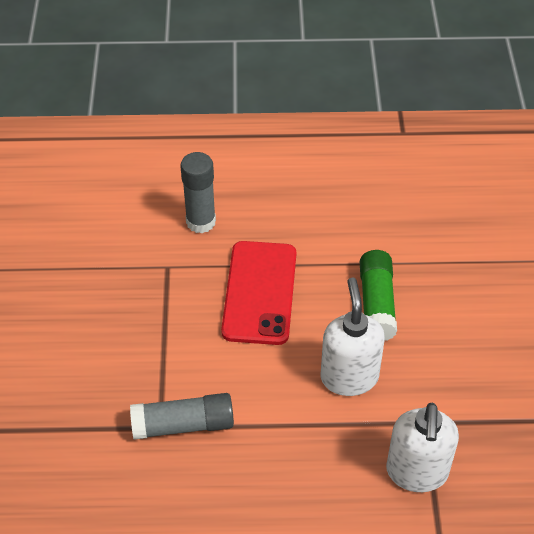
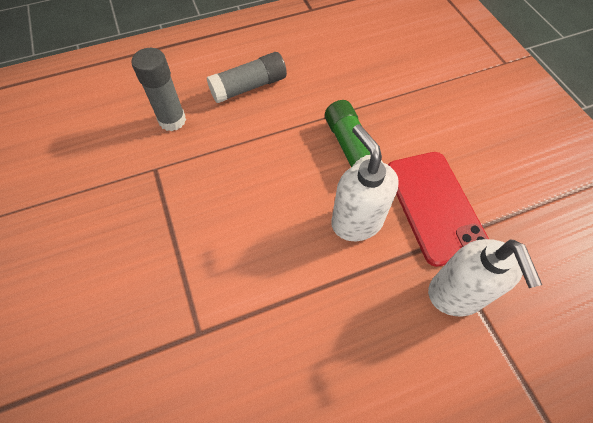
camera: 20 degrees left, 10 degrees up
(183, 425) = (221, 323): grey glue stick -> grey glue stick (249, 87)
(259, 292) = (247, 168): red phone -> red phone (434, 206)

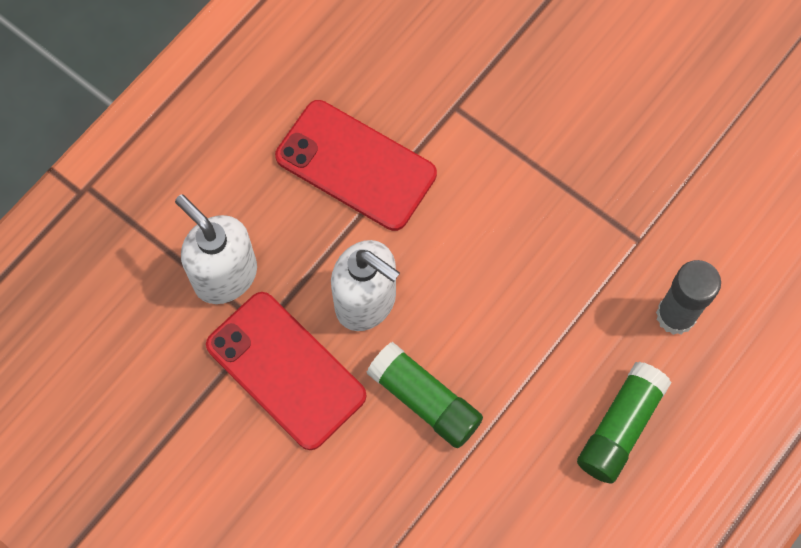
camera: 150 degrees right, 10 degrees up
(249, 87) = (620, 427): grey glue stick -> green glue stick
(308, 327) = (356, 165): none -> red phone

